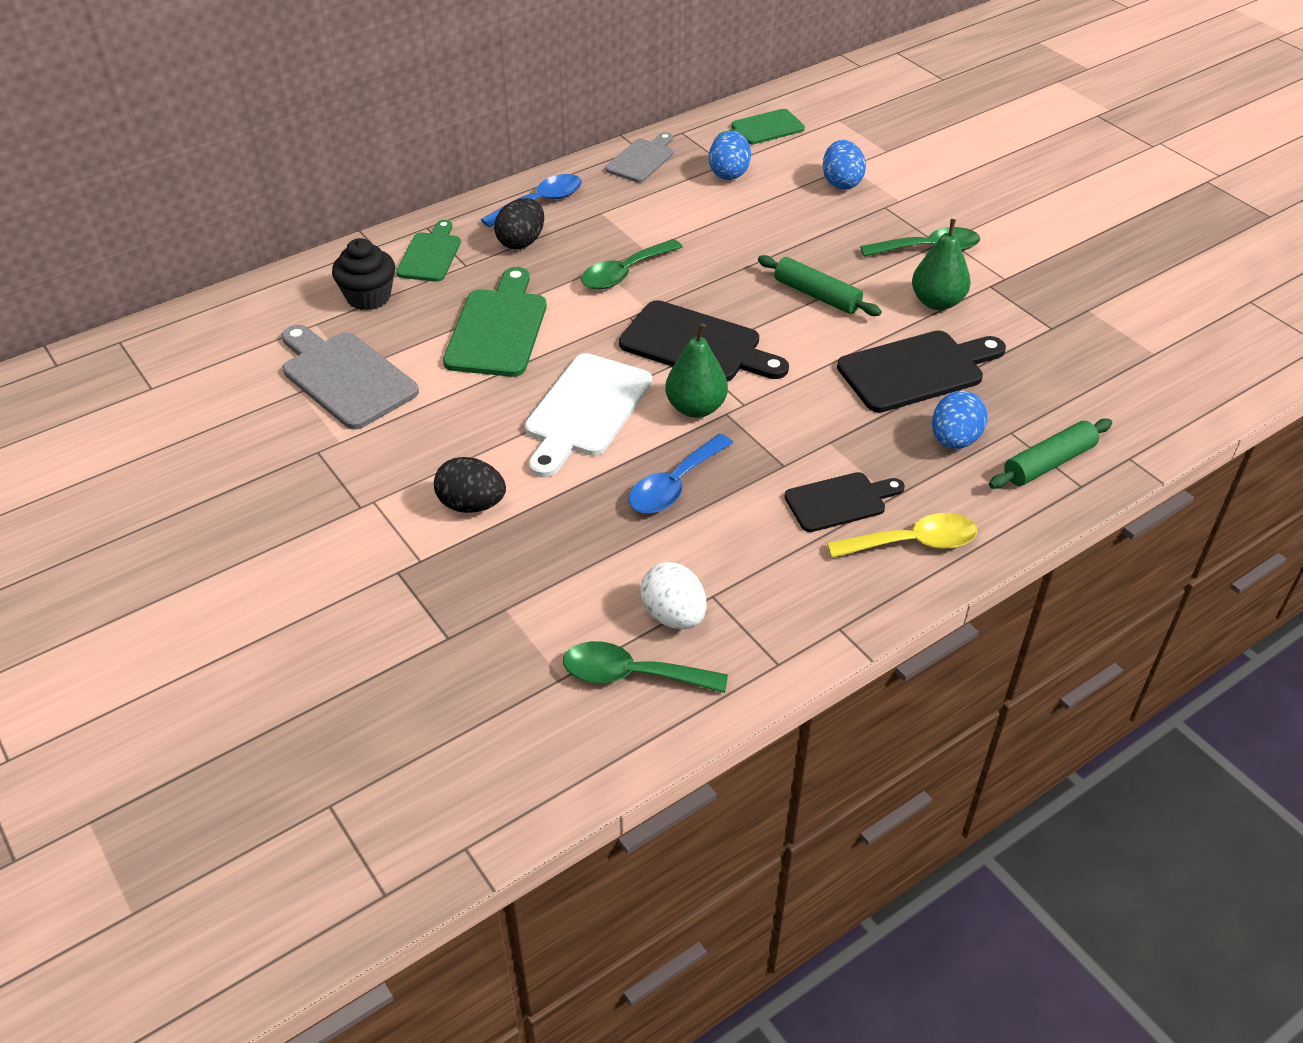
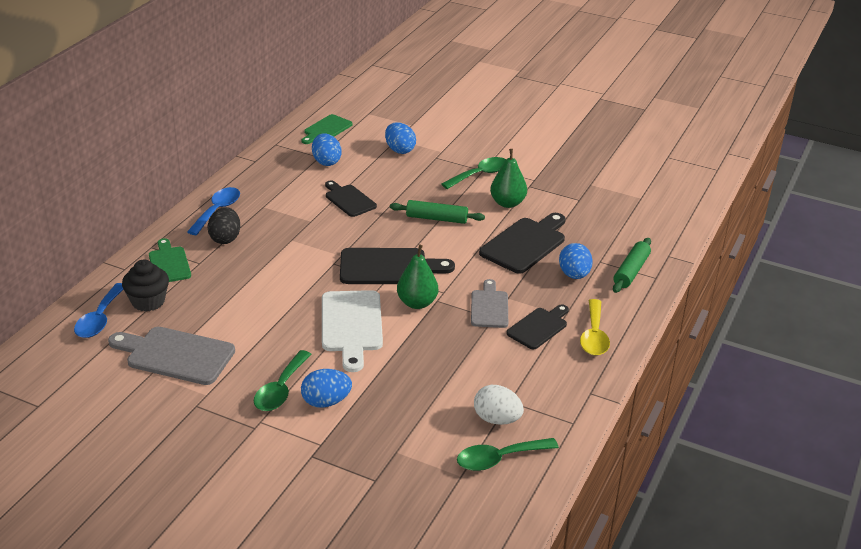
camera: 30 degrees left, 10 degrees down
(471, 505) = (326, 402): black egg -> blue egg
(498, 328) = (255, 295): green cutting board -> none
(624, 273) = (309, 238): green spoon -> green spoon (281, 389)
(642, 159) = (263, 167): grey cutting board -> grey cutting board (489, 307)
(674, 485) = (439, 349): blue spoon -> blue spoon (100, 319)
(718, 234) = (349, 200): none -> black cutting board
(912, 543) = (594, 335): yellow spoon -> yellow spoon turned 135 degrees clockwise

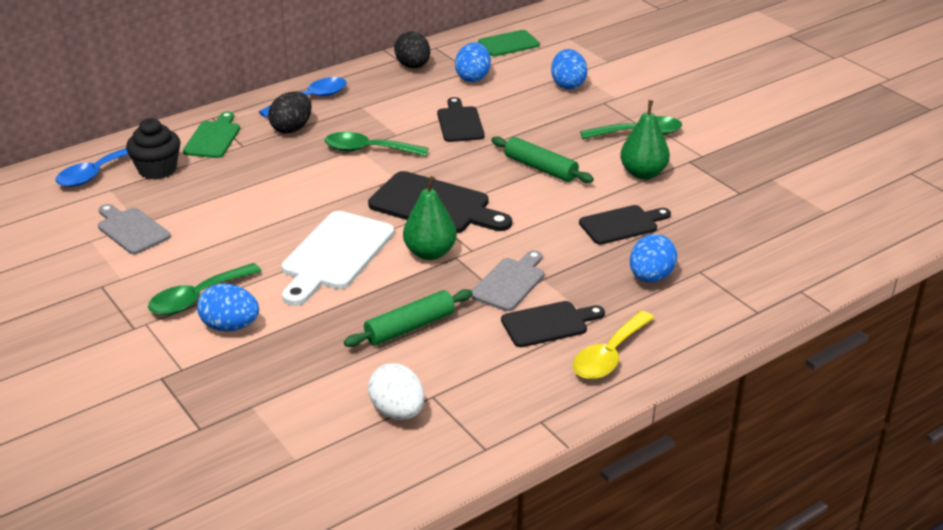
camera: 30 degrees right, 0 degrees up
(176, 355) = (131, 229): grey cutting board -> grey cutting board, size x0.63
(272, 164) = (413, 66): none -> black egg
(499, 459) = (357, 457): green spoon -> green spoon (368, 150)
(525, 244) = (622, 224): black cutting board -> black cutting board, size x0.63
(631, 271) = (731, 295): green rolling pin -> green rolling pin (410, 327)

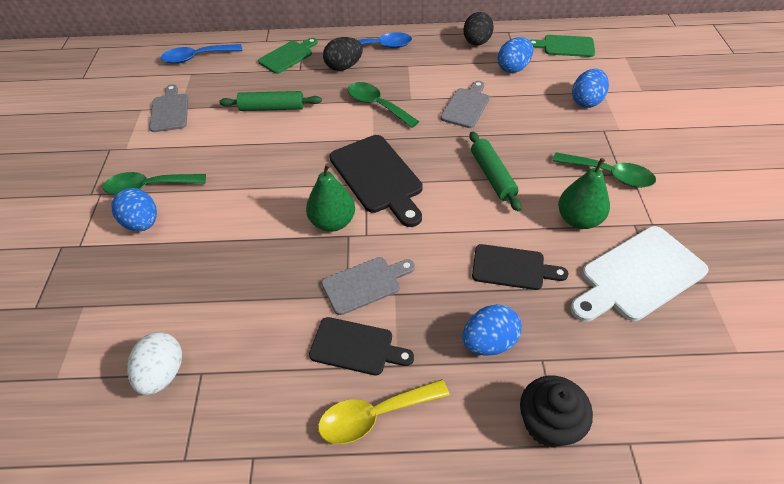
camera: 35 degrees right, 15 degrees up
(157, 169) = (231, 68): black cupcake -> black cupcake (548, 423)
(335, 255) = (267, 191): white cutting board -> white cutting board (638, 275)
(410, 327) = (251, 290): green rolling pin -> green rolling pin (272, 108)
(460, 123) = (466, 106): black cutting board -> grey cutting board

